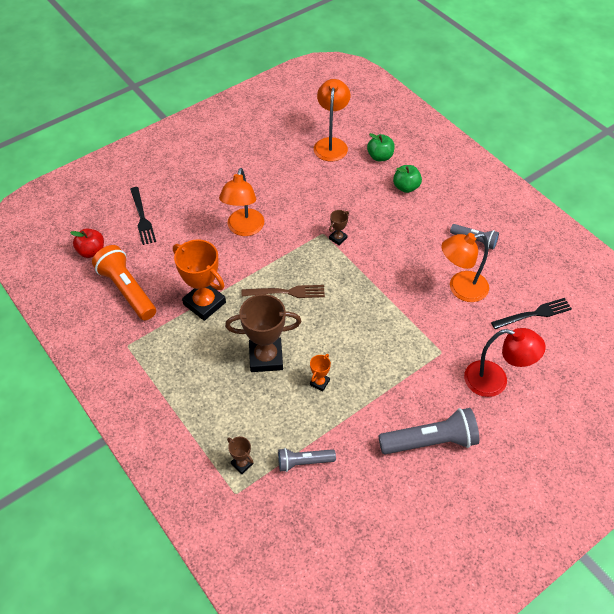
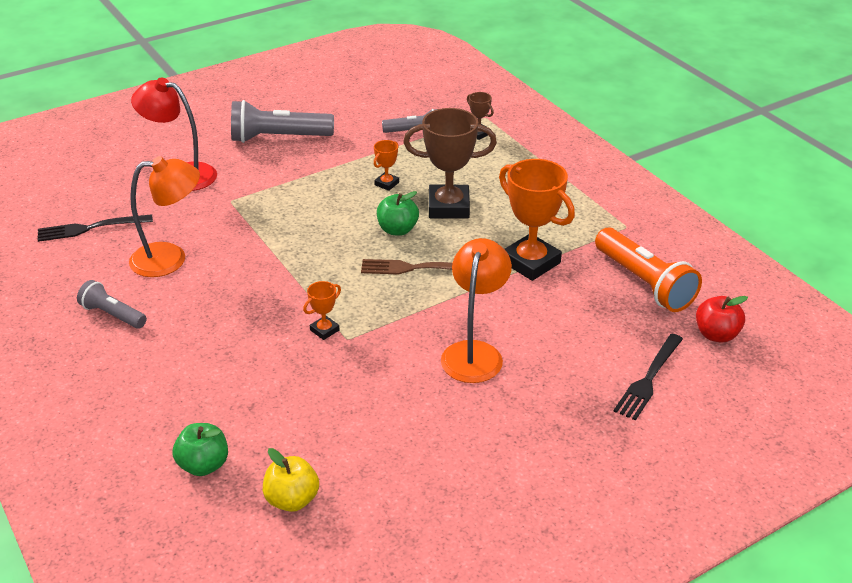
camera: 175 degrees left, 15 degrees down
(142, 218) = (648, 379): black fork -> black fork turned 135 degrees counterclockwise
(331, 144) = (292, 500): orange lamp -> yellow apple
(338, 238) = (324, 330): brown trophy -> orange trophy
(406, 187) = (180, 403): green apple -> green apple (397, 230)

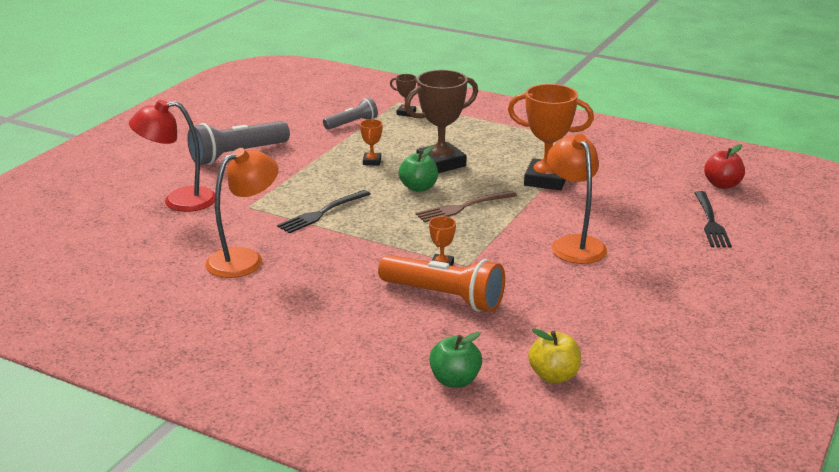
camera: 30 degrees left, 10 degrees down
(90, 228) = (137, 260): black fork -> black fork (322, 213)
(113, 315) = (241, 311): grey flashlight -> none
(644, 283) = (639, 170): orange flashlight -> orange flashlight (444, 297)

